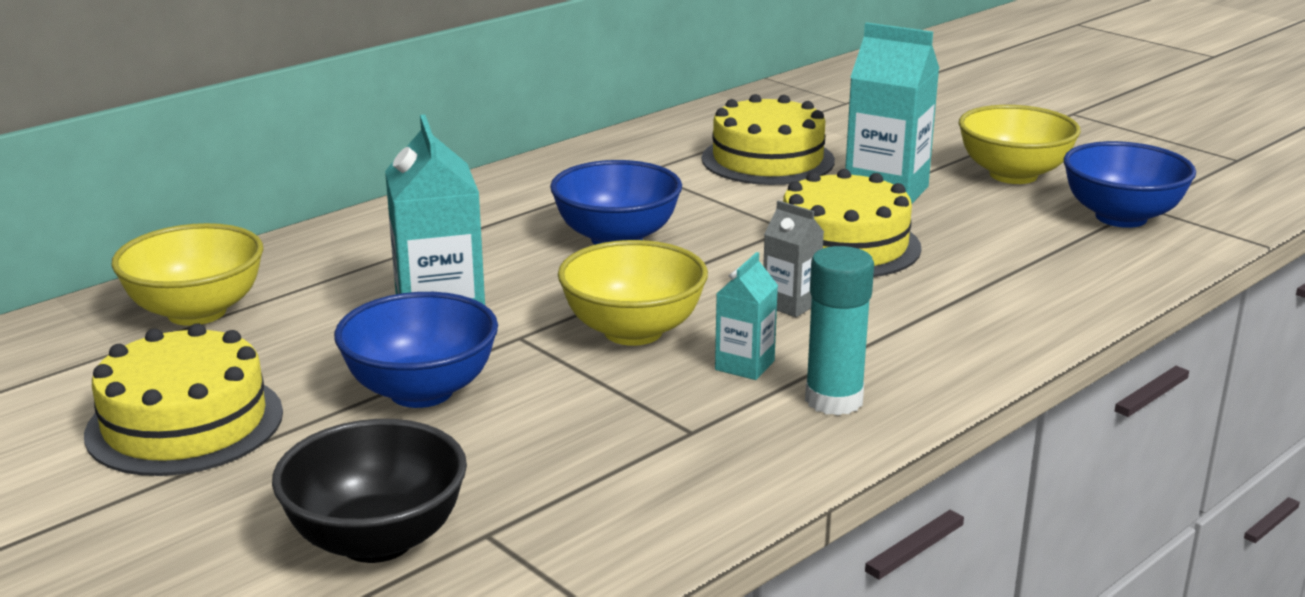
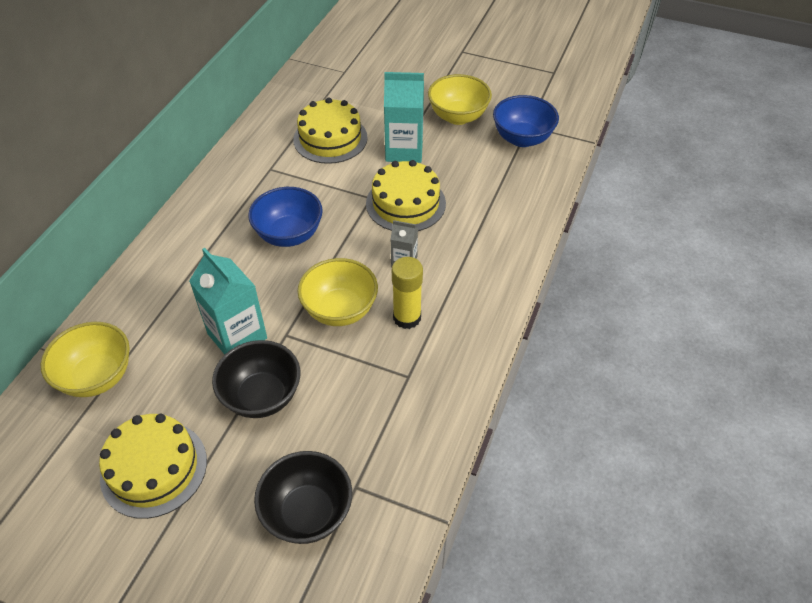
camera: 25 degrees left, 25 degrees up
(421, 391) = (262, 396): blue bowl -> black bowl
(744, 365) = (407, 317): turquoise carton -> yellow glue stick
(834, 400) = (460, 329): turquoise glue stick -> none

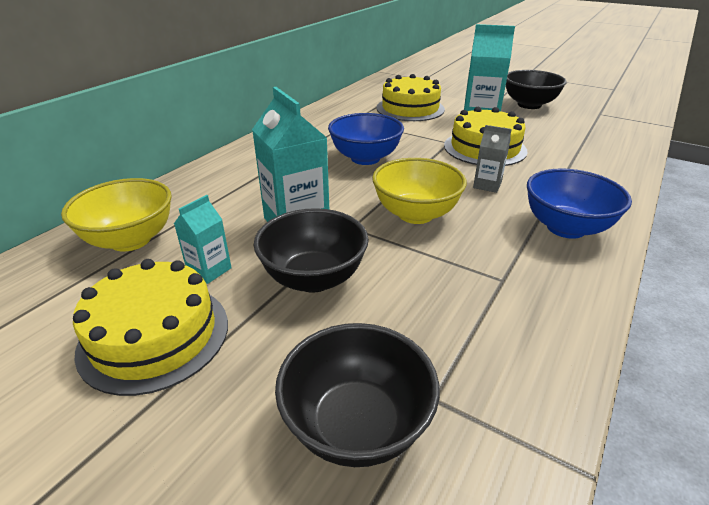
camera: 10 degrees right, 15 degrees down
(176, 400) = (209, 270): none -> turquoise carton
(407, 317) = (495, 227): yellow glue stick -> none
(458, 116) = (529, 105): yellow bowl -> black bowl
(522, 138) = (596, 120): blue bowl -> blue bowl (566, 228)

